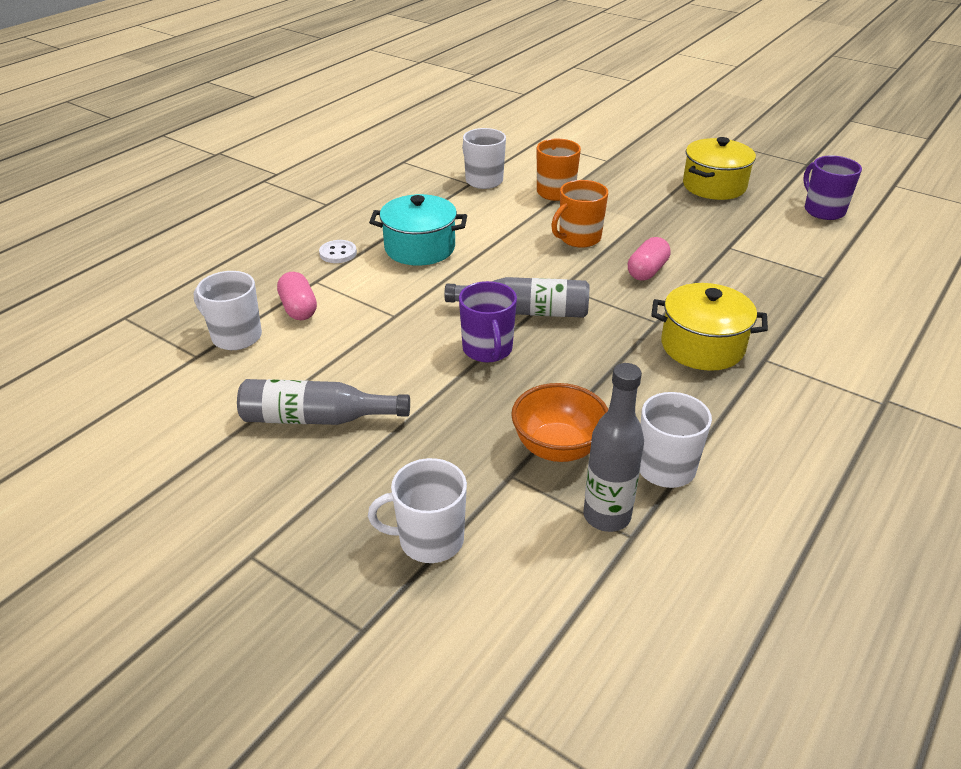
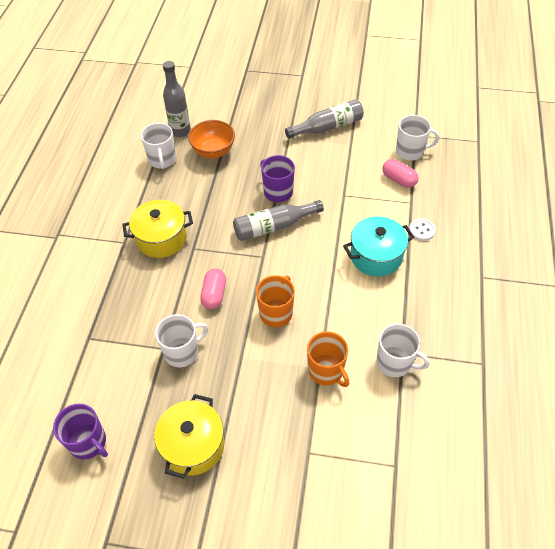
camera: 155 degrees right, 15 degrees up
(429, 540) = (243, 100): white mug -> white mug (182, 352)

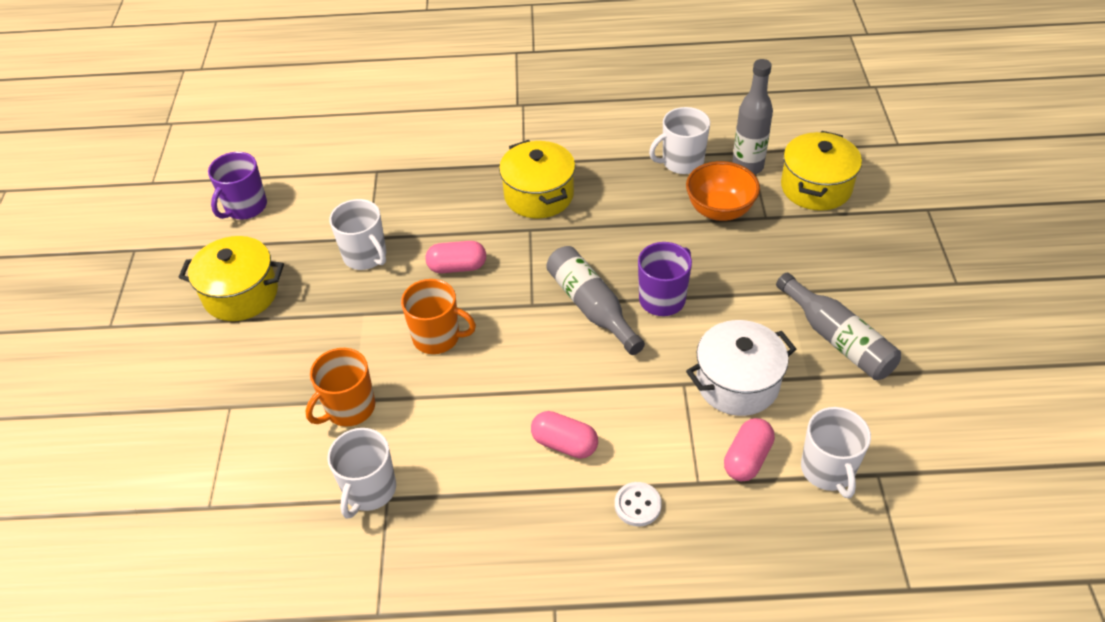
camera: 80 degrees right, 5 degrees down
(211, 107) = (816, 187): none -> yellow pot
(348, 173) = (737, 383): none -> white pot
(376, 256) = (564, 444): turquoise pot -> pink capsule

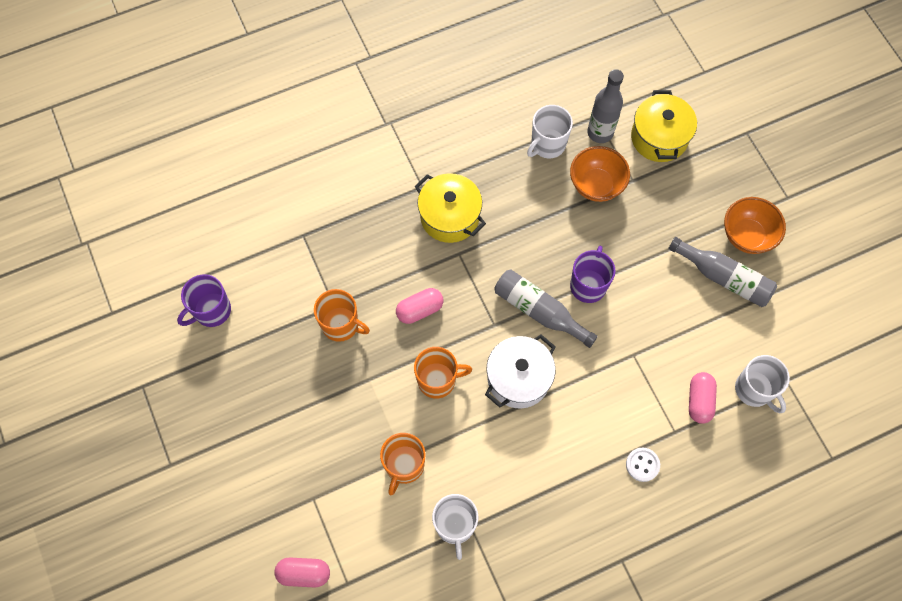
camera: 25 degrees left, 20 degrees up
(241, 294) = (260, 396): yellow pot -> none
(245, 207) = (211, 311): purple mug -> purple mug turned 45 degrees clockwise
(365, 256) = (341, 325): white mug -> orange mug
(564, 444) = (572, 436): pink capsule -> pink capsule (304, 573)
(737, 383) = (669, 341): white pot -> white pot (518, 378)
(886, 306) = (747, 236): none -> orange bowl

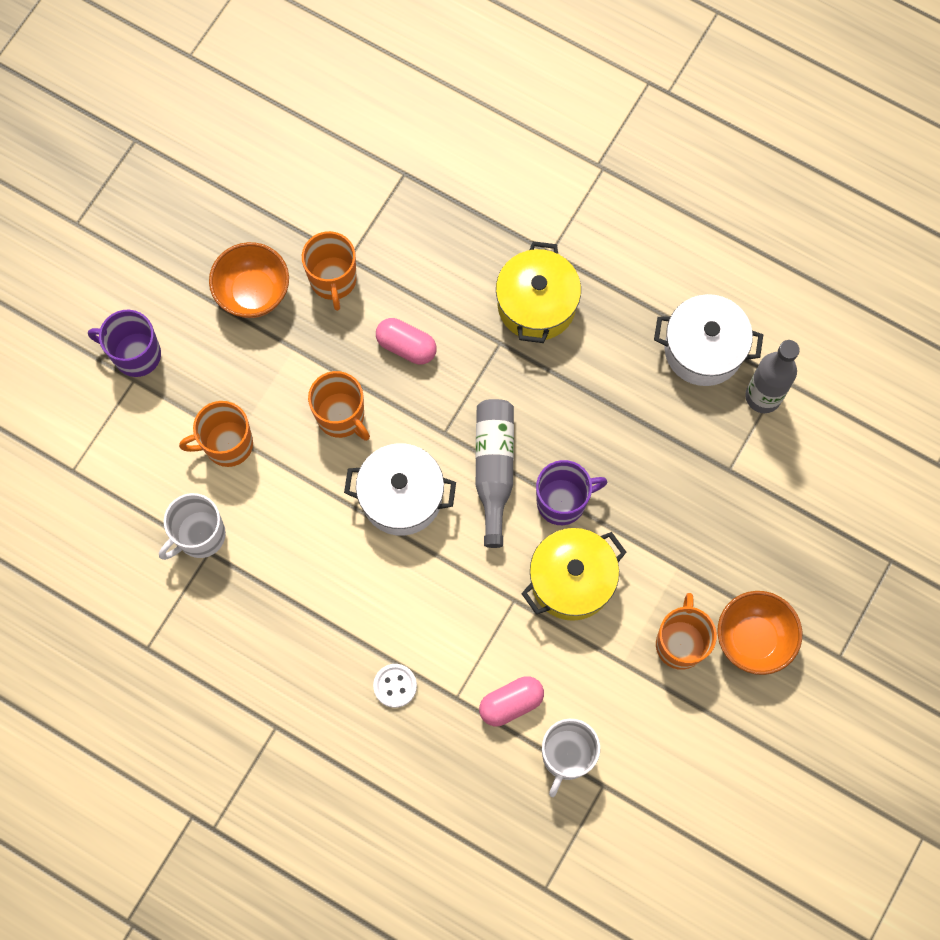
camera: 55 degrees right, 5 degrees up
(211, 311) = (258, 146): purple mug -> purple mug (136, 354)
(304, 573) = (55, 423): pink capsule -> none
(547, 144) = (703, 349): white mug -> white pot
(596, 185) = (692, 434): orange bowl -> orange bowl (253, 293)
(659, 137) = (807, 465): yellow pot -> yellow pot (571, 580)
(723, 277) = (680, 643): grey bottle -> orange mug

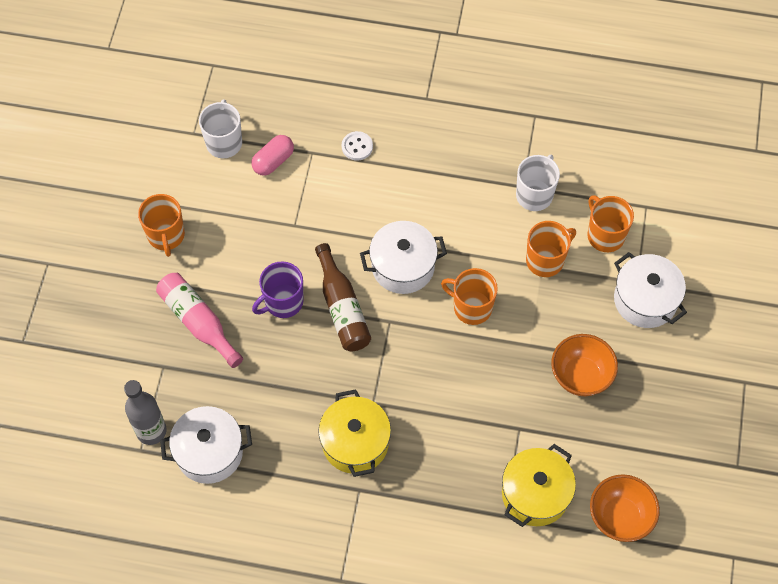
camera: 160 degrees right, 10 degrees down
(136, 354) = (645, 300): purple mug -> white pot
(333, 280) = (524, 407): orange mug -> orange mug (605, 235)
(406, 346) = (444, 375): pink capsule -> none
(494, 469) = (342, 308): grey bottle -> brown bottle
(571, 580) = (258, 251): yellow pot -> yellow pot (535, 494)
(672, 511) = (198, 322): none -> pink bottle
(753, 639) = (114, 255): orange bowl -> orange bowl (620, 517)

